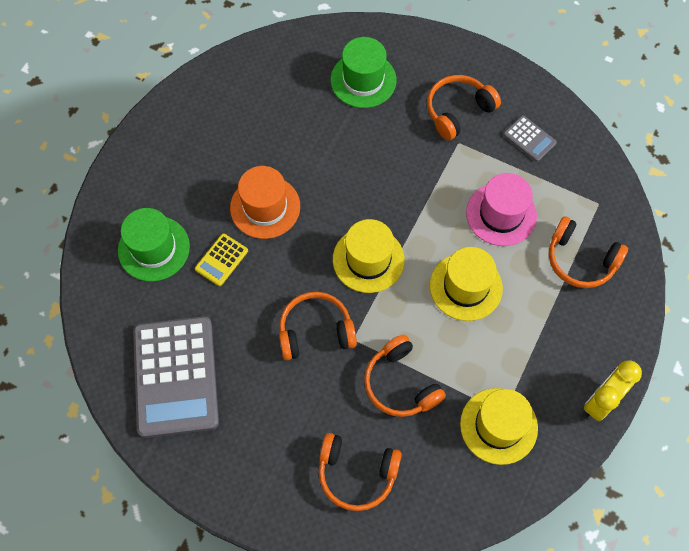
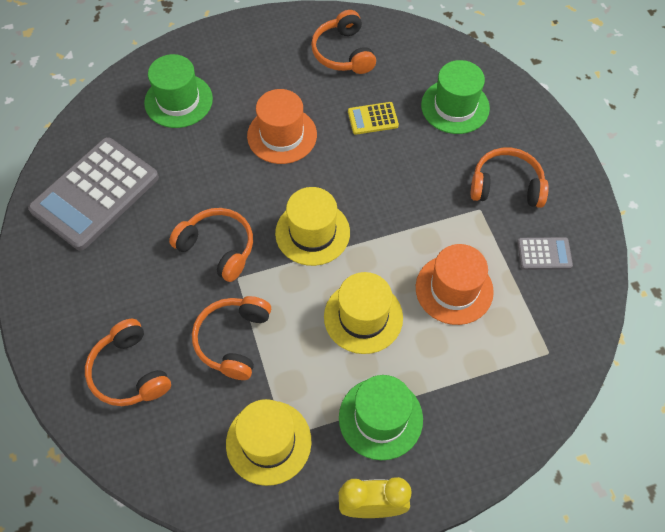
camera: 45 degrees right, 5 degrees down
(221, 260) = (212, 145): yellow calculator -> yellow calculator (373, 119)
(501, 214) = (454, 289): pink hat -> orange hat
(529, 139) = (544, 254): grey calculator -> grey calculator turned 90 degrees counterclockwise
(547, 342) = (380, 418): none -> green hat
(580, 260) = (482, 382): orange headphones -> orange headphones (343, 53)

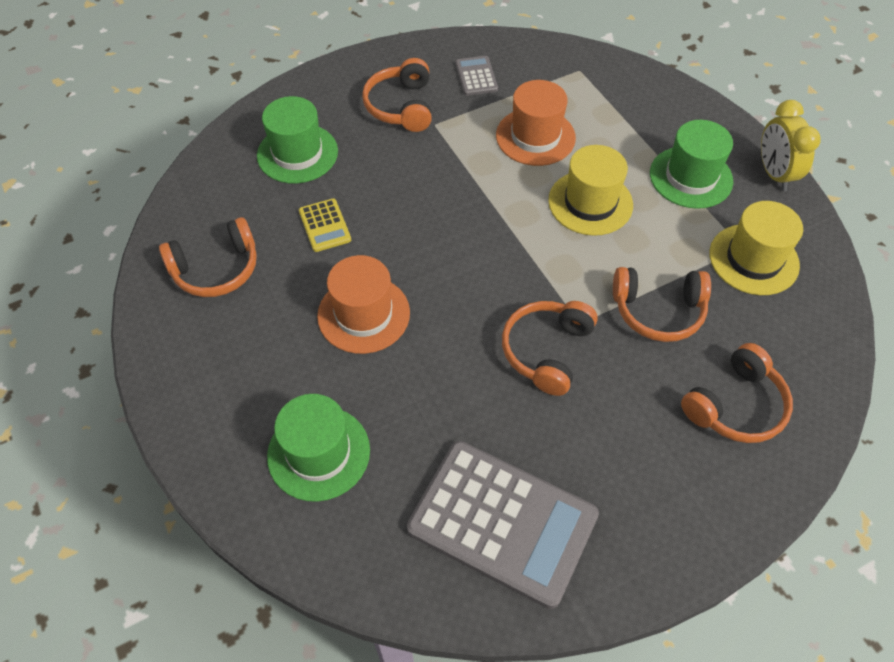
camera: 100 degrees left, 5 degrees down
(312, 233) = (500, 260): yellow hat -> none

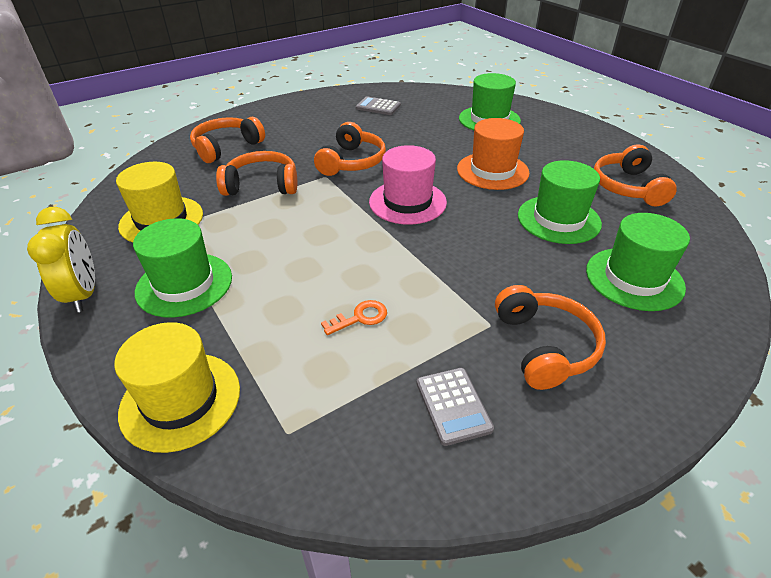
camera: 175 degrees right, 15 degrees down
(216, 269) = (627, 187): orange headphones -> orange headphones turned 60 degrees counterclockwise
(325, 225) = (558, 219): yellow calculator -> green hat
(481, 265) = (407, 202): none -> pink hat
(502, 522) = (378, 107): grey calculator -> grey calculator, size x0.44
(535, 137) = (360, 317): orange hat -> orange key
(590, 203) = (303, 253): yellow hat -> yellow hat (180, 400)

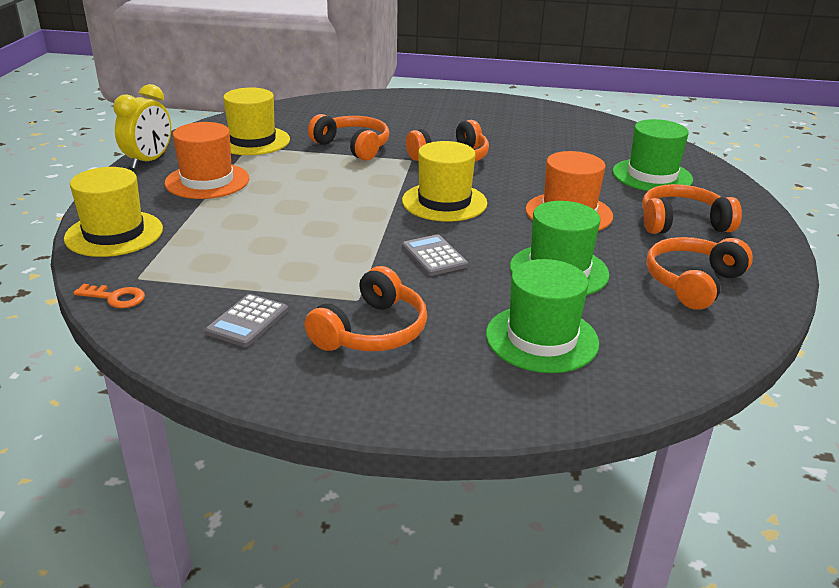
camera: 40 degrees right, 10 degrees down
(184, 284) = (207, 181): green hat -> orange hat
(226, 147) = (370, 113): orange headphones -> orange headphones (682, 223)
(360, 317) = (277, 249): orange key -> orange key (115, 298)
(378, 107) = (554, 128): grey calculator -> grey calculator (434, 256)
(407, 202) = (444, 202): pink hat -> yellow hat

